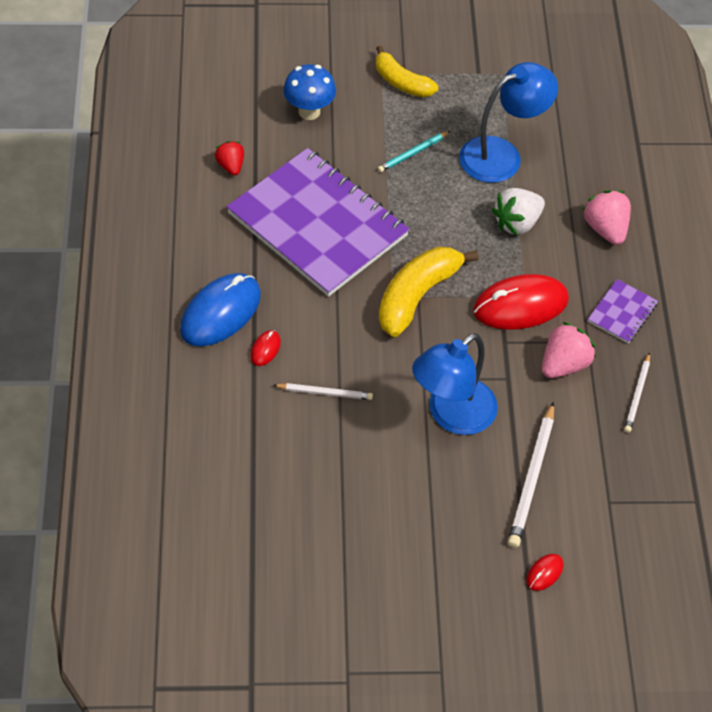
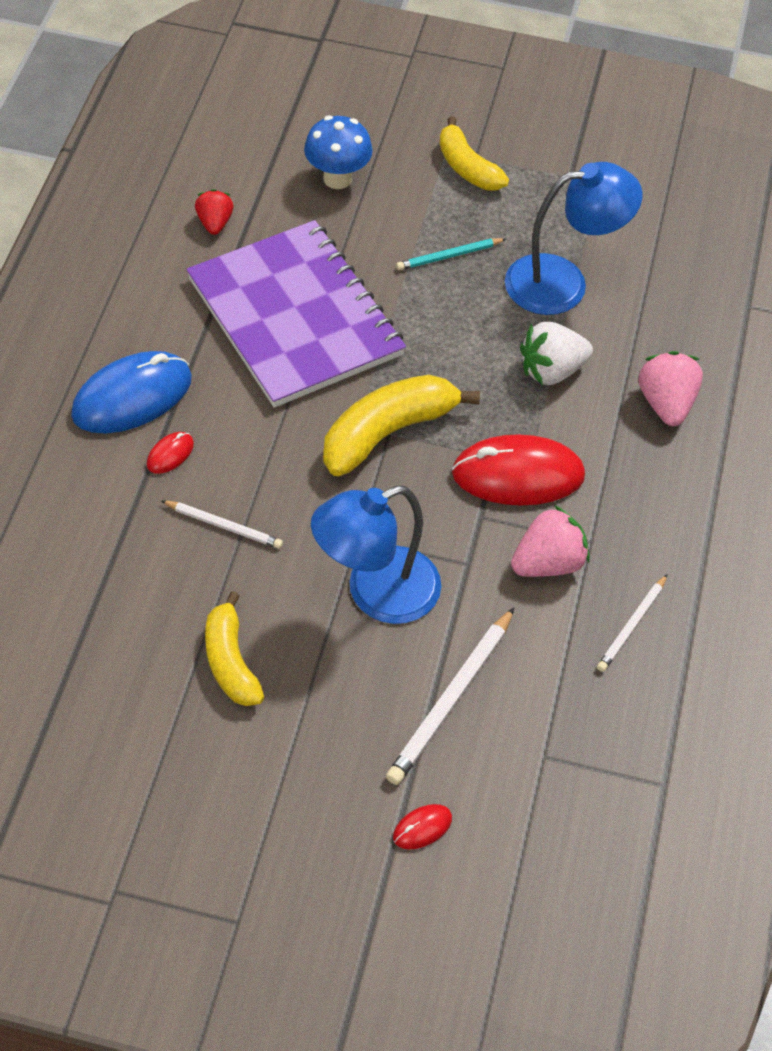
camera: 15 degrees right, 0 degrees up
(367, 490) = (230, 661): none -> yellow banana
(622, 312) = (649, 515): purple notebook -> none

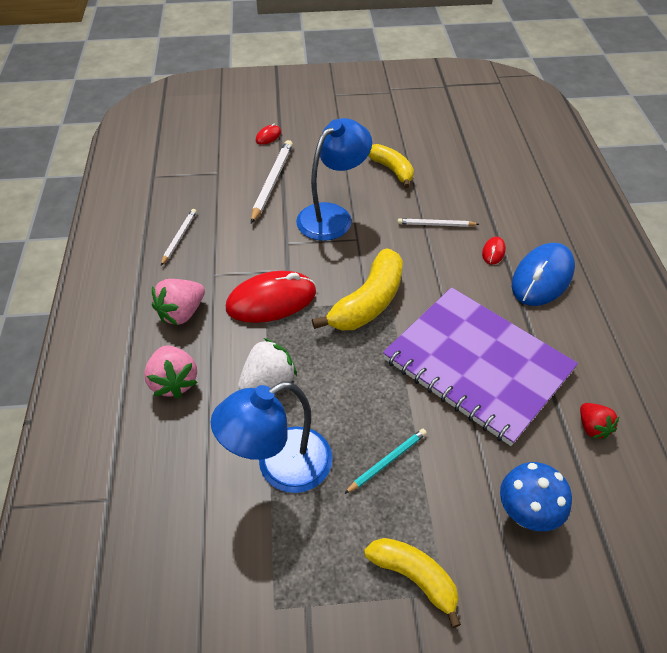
camera: 165 degrees right, 5 degrees down
(548, 563) = (237, 256): pink strawberry -> pink strawberry (182, 313)

